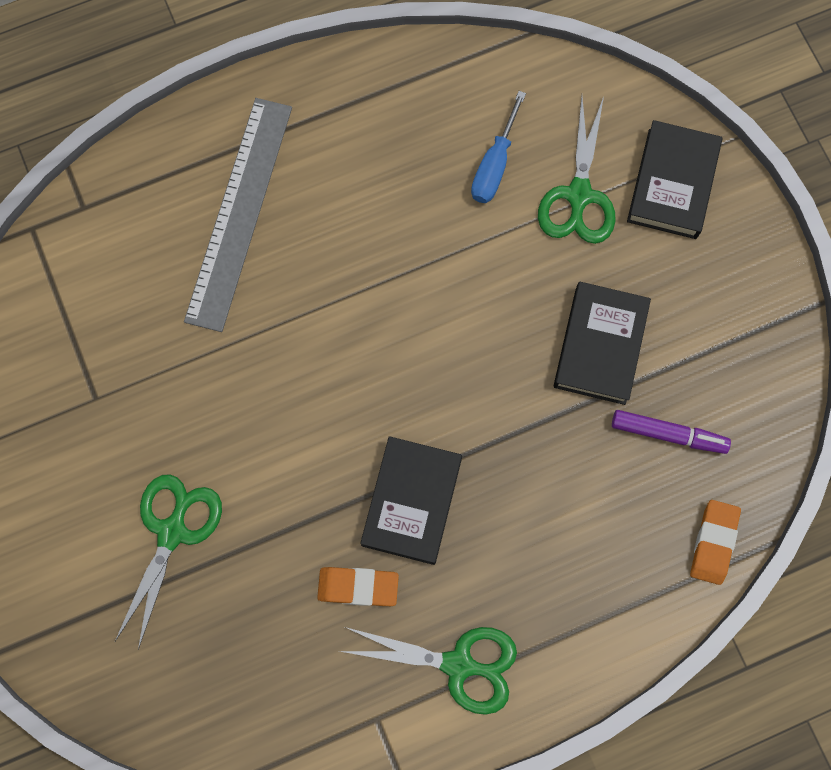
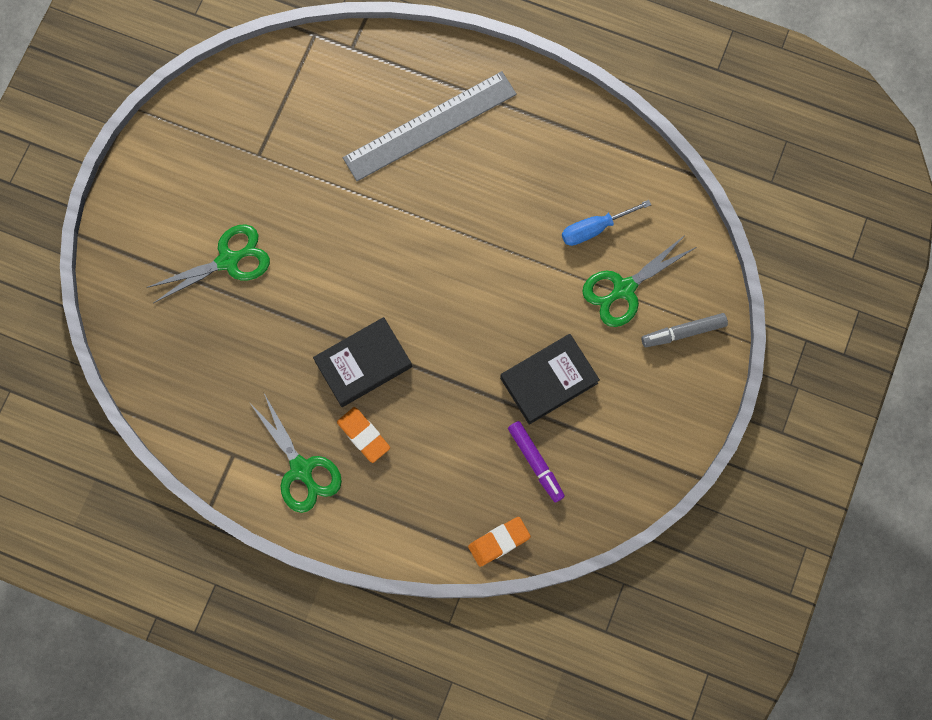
camera: 45 degrees right, 0 degrees up
(358, 587) = (291, 380): orange eraser -> orange eraser (363, 435)
(672, 183) = (684, 332): black book -> grey marker

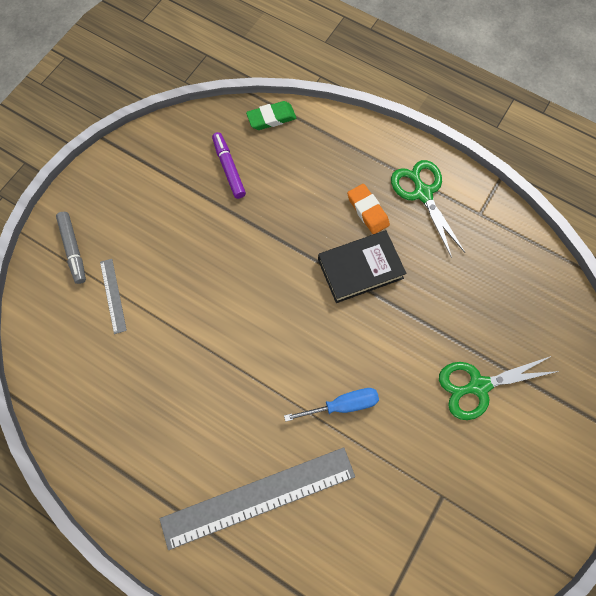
camera: 170 degrees left, 5 degrees down
(499, 542) = (271, 118): orange eraser -> green eraser
(549, 380) = (201, 229): black book -> none
(595, 228) = (122, 356): blue screwdriver -> blue screwdriver (342, 405)
(624, 289) = (113, 295): green scissors -> grey ruler
(684, 332) = (73, 249): grey marker -> grey marker turned 75 degrees clockwise

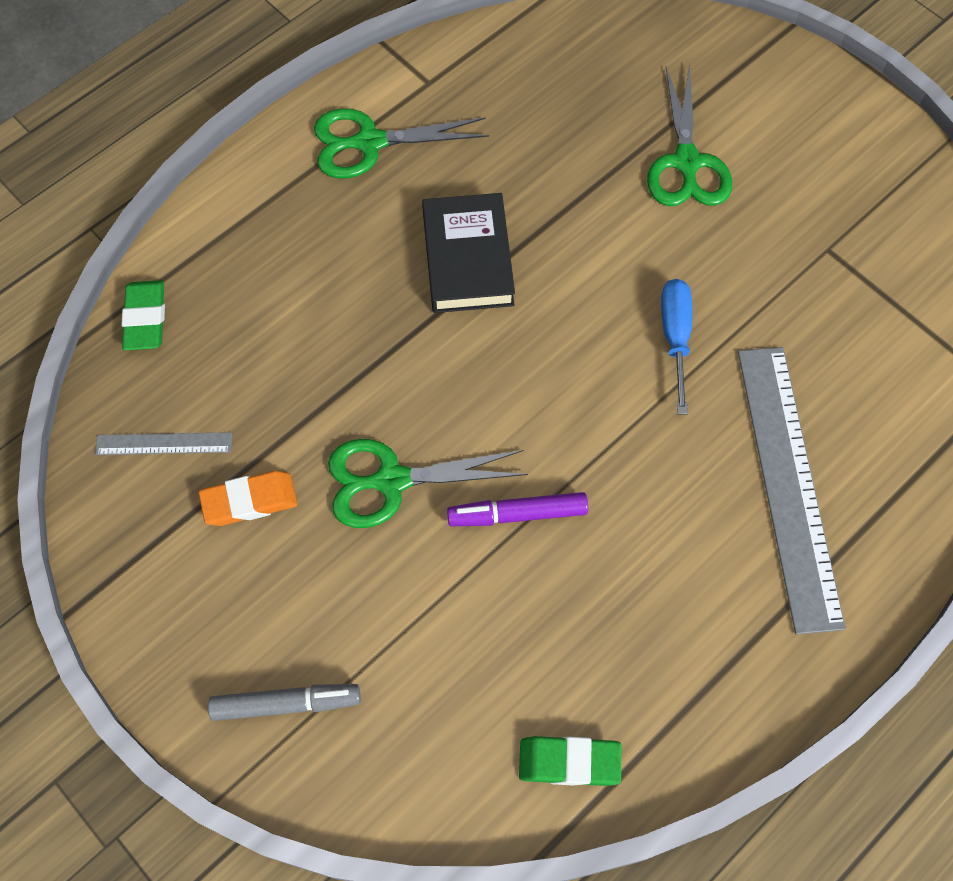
camera: 75 degrees left, 5 degrees down
(63, 400) = (569, 762): none -> green eraser
(113, 295) = (399, 646): grey ruler -> grey ruler (164, 443)
(206, 266) = (392, 481): none -> green scissors
(229, 169) = (219, 407): purple marker -> purple marker (518, 514)
(367, 211) = (373, 223): orange eraser -> orange eraser (249, 501)

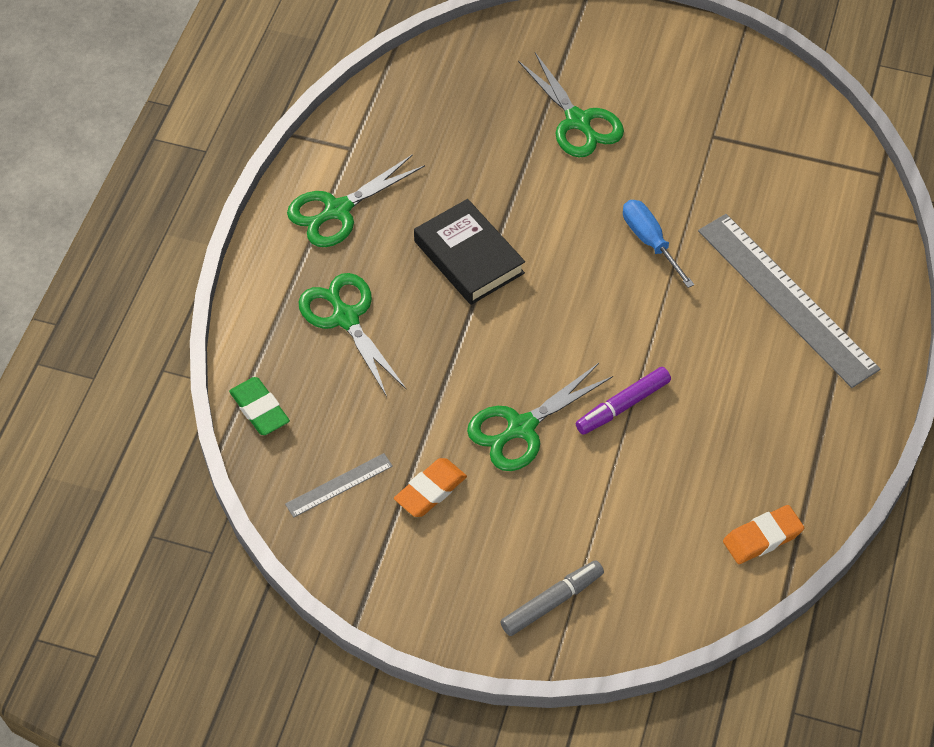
camera: 30 degrees left, 10 degrees down
(297, 263) = (346, 318): none -> green scissors
(569, 762) = (762, 537): green eraser -> orange eraser

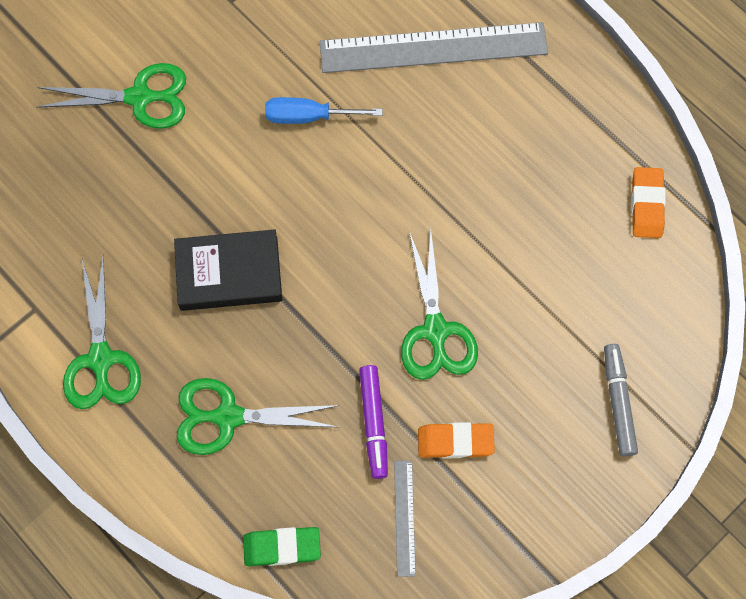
camera: 60 degrees left, 15 degrees up
(430, 491) = (455, 441): orange eraser -> orange eraser turned 75 degrees counterclockwise
(623, 405) = (461, 236): purple marker -> purple marker (374, 422)

